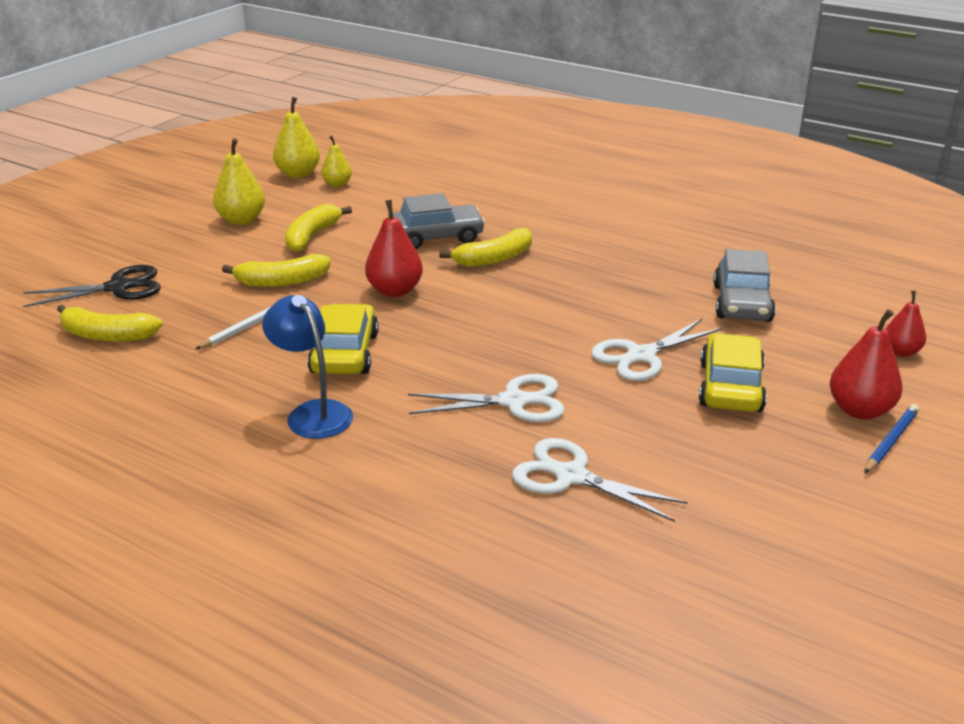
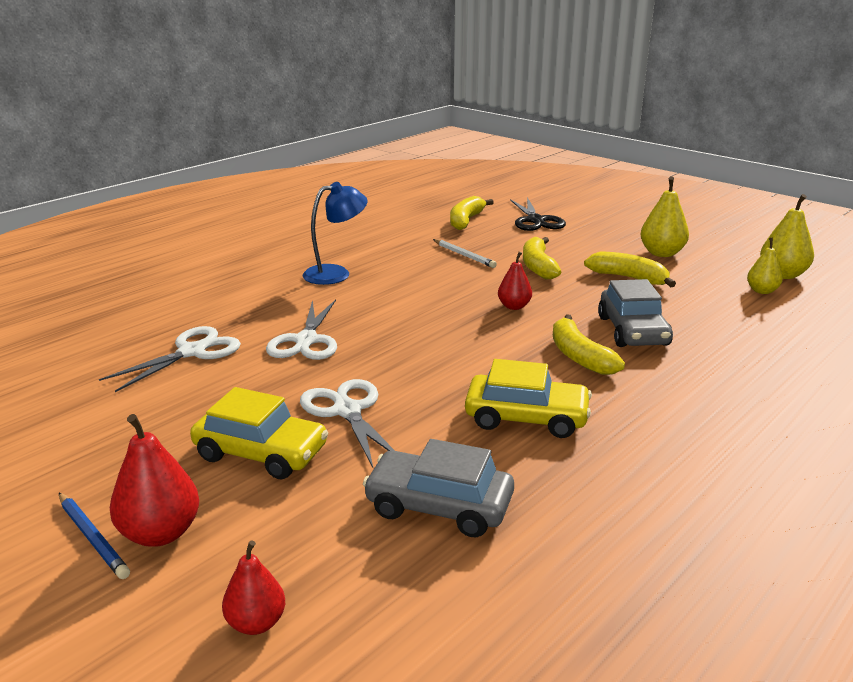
camera: 100 degrees right, 5 degrees down
(345, 353) = (412, 285): yellow car -> yellow car (526, 418)
(395, 291) = (514, 306): red pear -> red pear, size x0.64

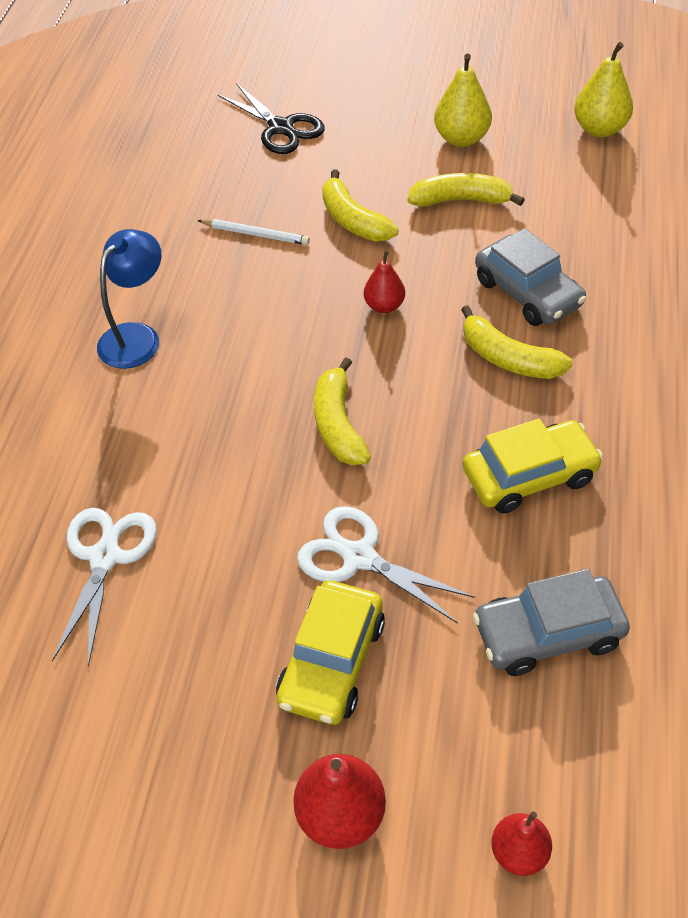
camera: 30 degrees left, 25 degrees up
(93, 538) = (284, 859): blue pencil -> none
(261, 453) = (331, 662): yellow car -> yellow car turned 120 degrees clockwise
(306, 340) = (215, 472): white scissors -> none
(466, 220) = (199, 161): yellow banana -> yellow banana (338, 424)
(762, 291) = (598, 167): yellow pear -> none

